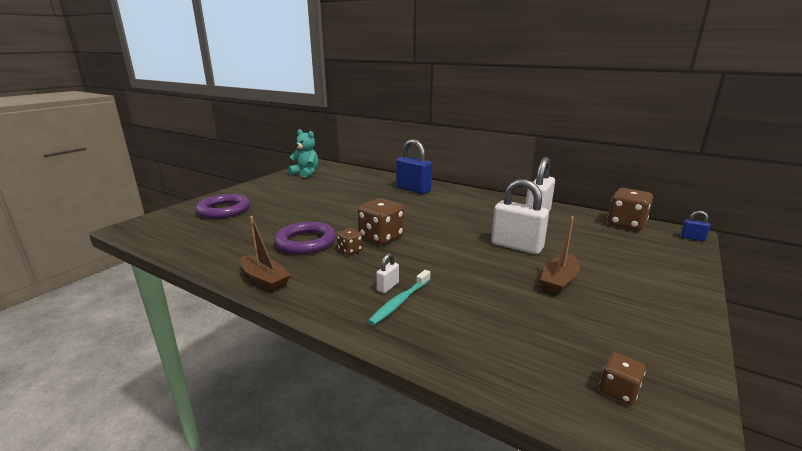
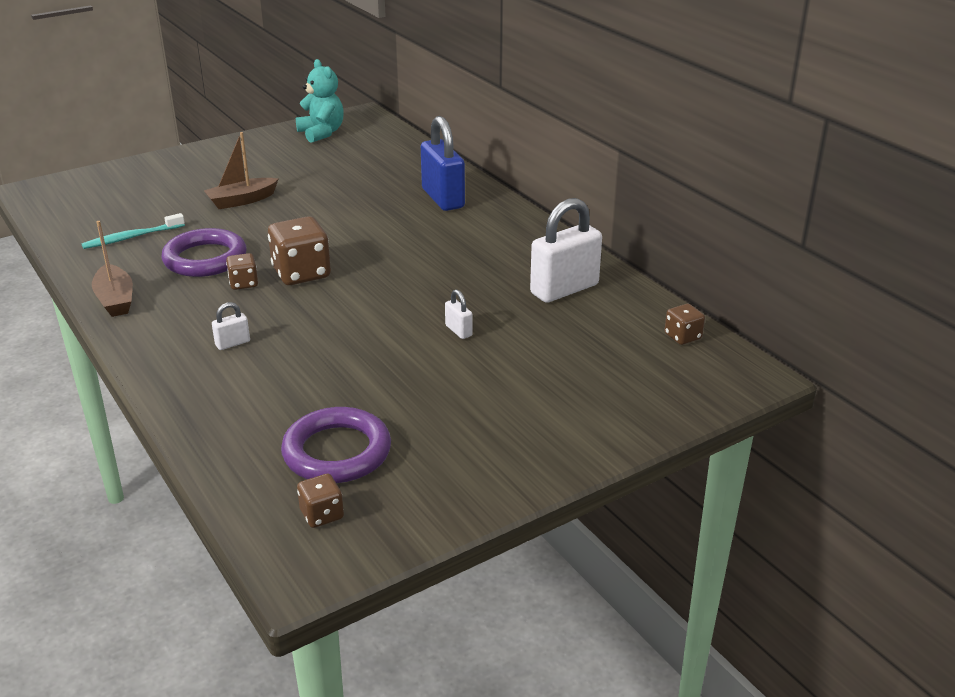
camera: 25 degrees right, 10 degrees up
(224, 210) = (156, 184): purple ring -> purple ring (337, 452)
(400, 302) = (225, 365): turquoise toothbrush -> turquoise toothbrush (132, 237)
(516, 246) = (458, 331): white padlock -> white padlock, size x0.44
(559, 281) = (439, 392): brown boat -> brown boat (241, 201)
(626, 224) = (682, 336): brown dice -> brown dice, size x0.53
(692, 238) = (746, 386): blue padlock -> none

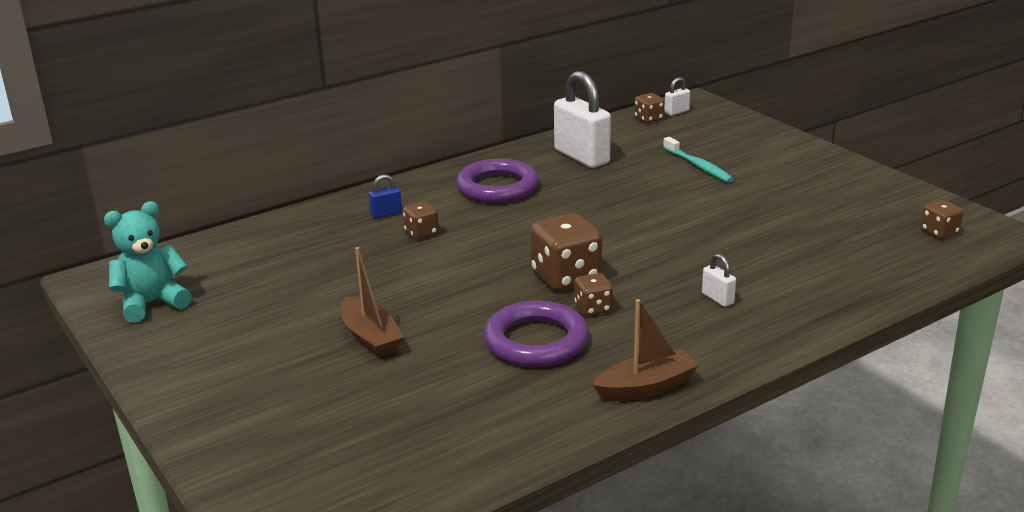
camera: 90 degrees left, 5 degrees down
(132, 237) = (477, 407): turquoise toothbrush -> turquoise toothbrush (698, 166)
(337, 452) = (862, 233): purple ring -> purple ring (497, 187)
(403, 213) = (421, 233): none -> brown dice
(443, 198) = (386, 214): blue padlock -> blue padlock, size x0.44
(458, 331) = (662, 196): white padlock -> white padlock (676, 112)

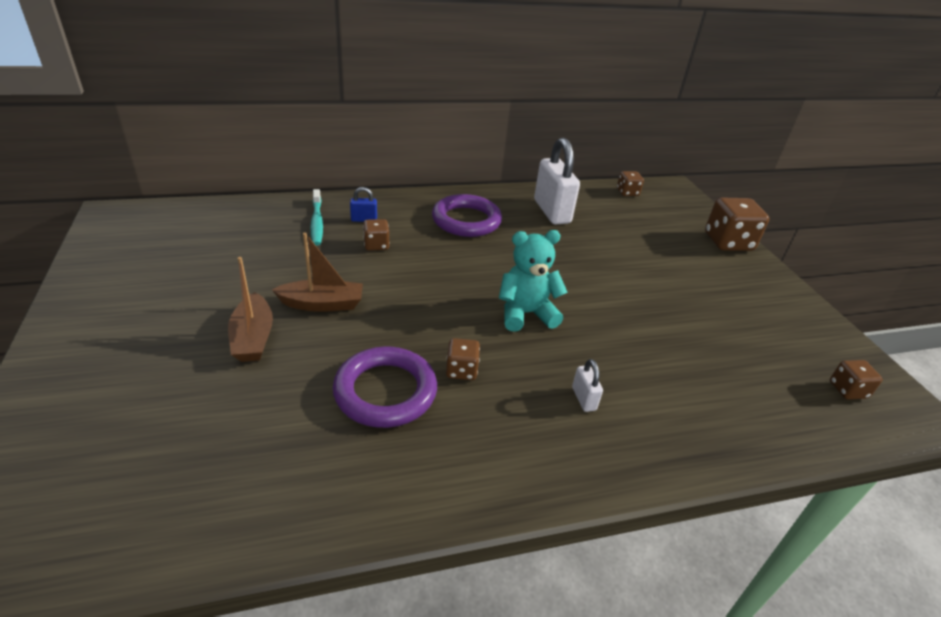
camera: 15 degrees right, 10 degrees up
(152, 303) = (128, 248): turquoise teddy bear -> turquoise teddy bear (526, 314)
(566, 277) = (460, 327): brown dice -> brown dice (728, 242)
(646, 387) = (448, 490): brown boat -> brown boat (322, 304)
(676, 112) = (654, 192): white padlock -> none
(698, 166) = (645, 247): turquoise toothbrush -> turquoise toothbrush (317, 222)

